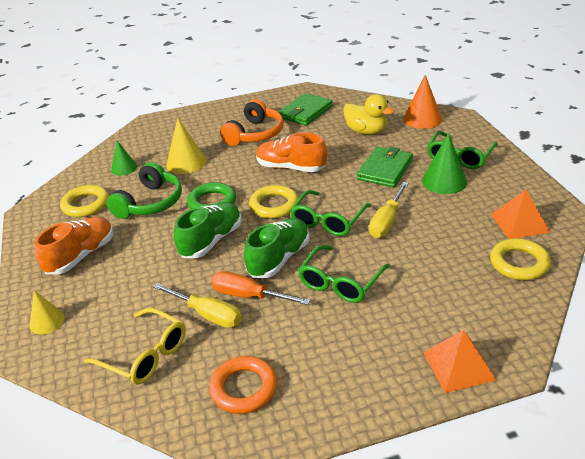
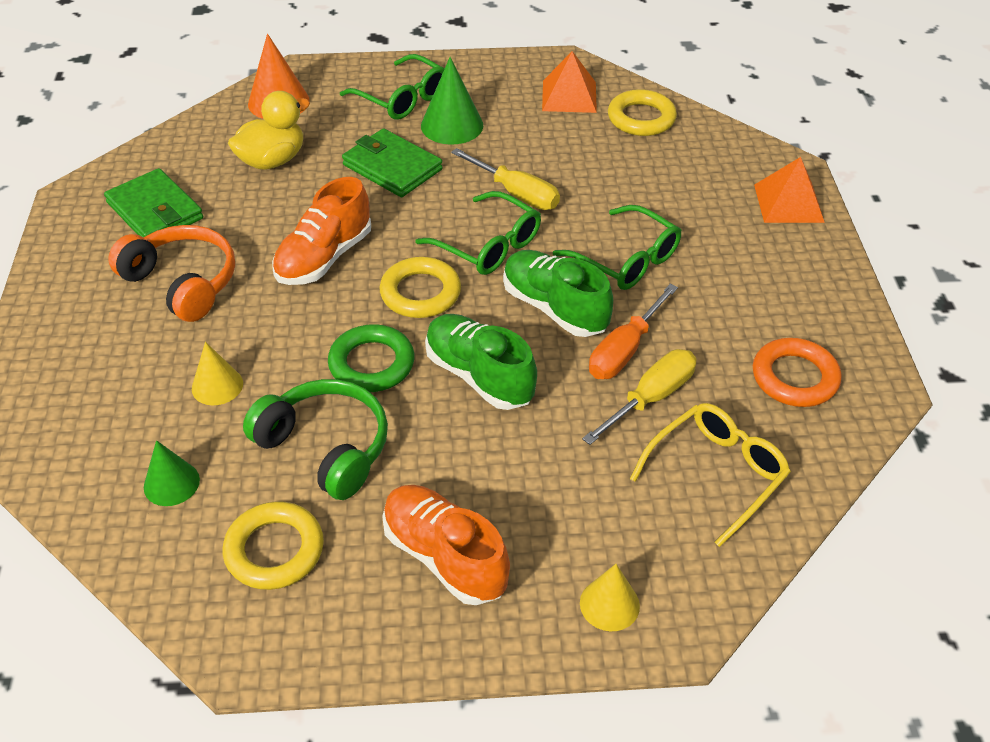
camera: 80 degrees left, 10 degrees up
(186, 162) = (217, 386): yellow cone -> yellow cone, size x0.64

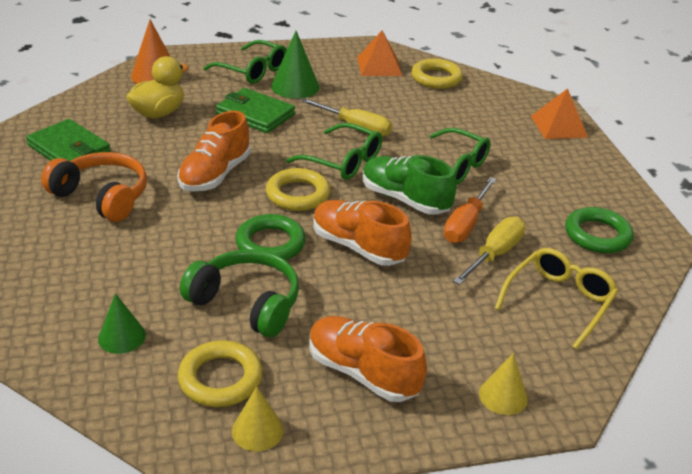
camera: 10 degrees left, 10 degrees down
(217, 386) = (146, 265): yellow cone -> yellow cone (257, 430)
(479, 376) = (358, 247): green shoe -> orange shoe
(794, 377) = (597, 235): orange ring -> green ring

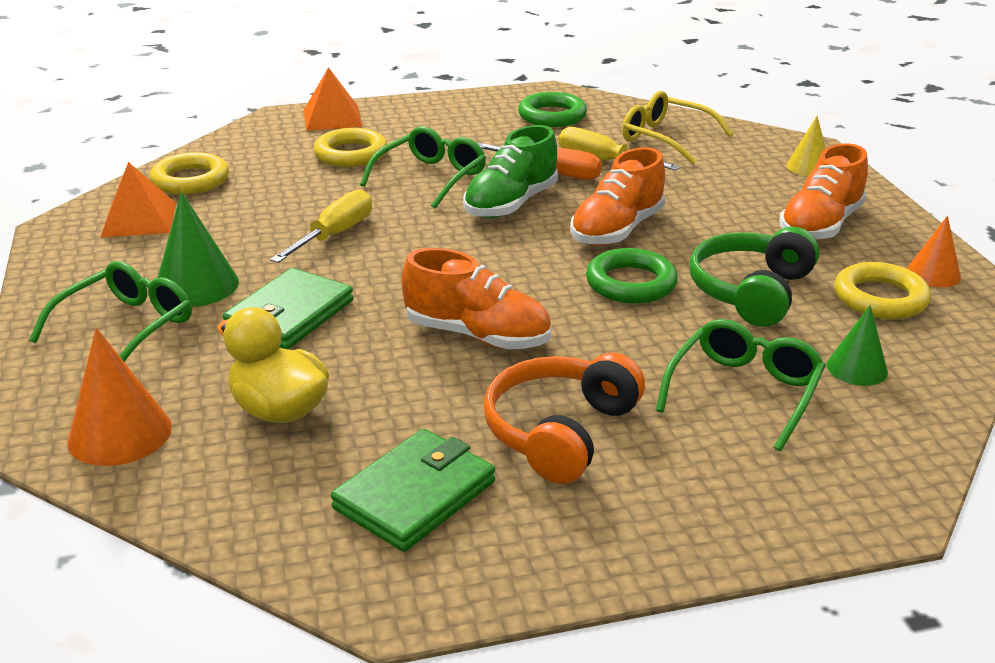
camera: 90 degrees left, 5 degrees down
(257, 430) = (933, 274): yellow cone -> orange cone
(298, 194) = (516, 270): yellow ring -> yellow ring (351, 154)
(343, 161) = (428, 242): green glasses -> green glasses (744, 391)

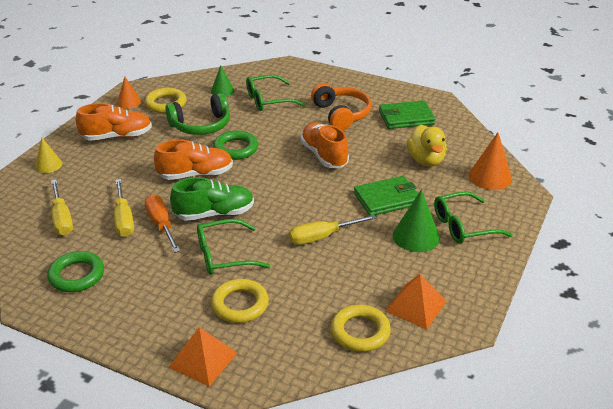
camera: 140 degrees left, 5 degrees up
(560, 432) = (341, 114): orange headphones -> orange headphones turned 90 degrees counterclockwise
(665, 138) = (62, 219): yellow glasses -> yellow screwdriver

